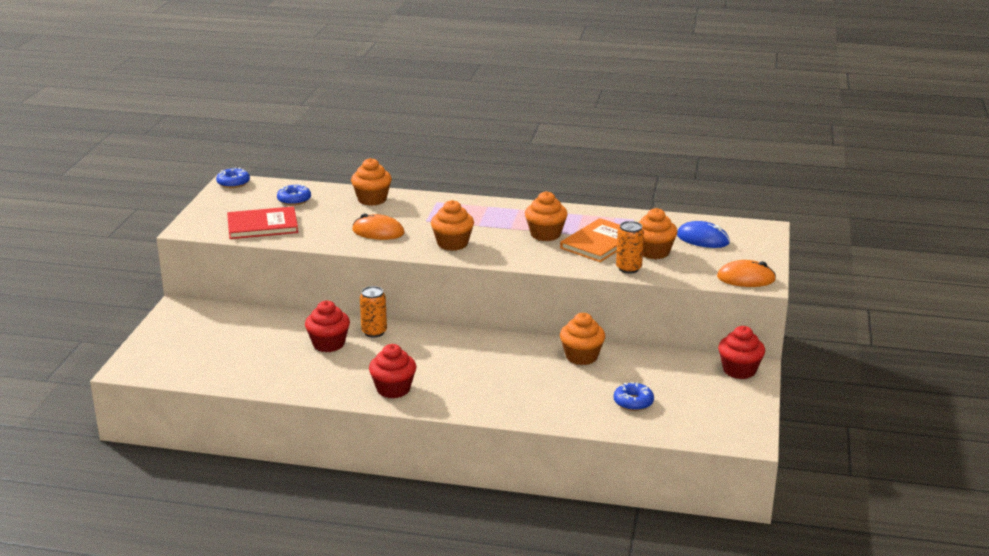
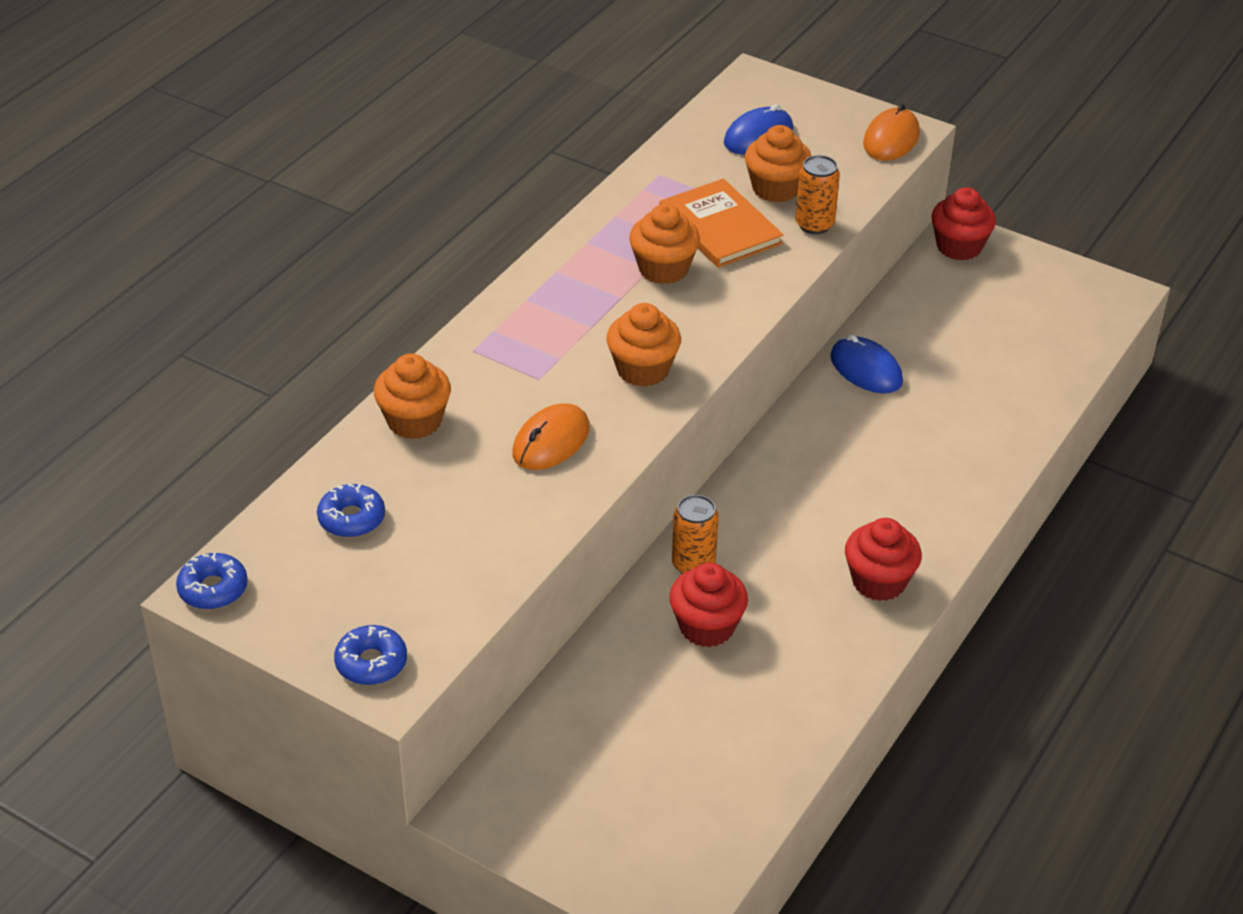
camera: 70 degrees left, 15 degrees up
(262, 225) = (439, 580): red book -> none
(581, 356) = (866, 369): orange cupcake -> blue mouse
(633, 402) = (1002, 358): blue donut -> blue donut (371, 663)

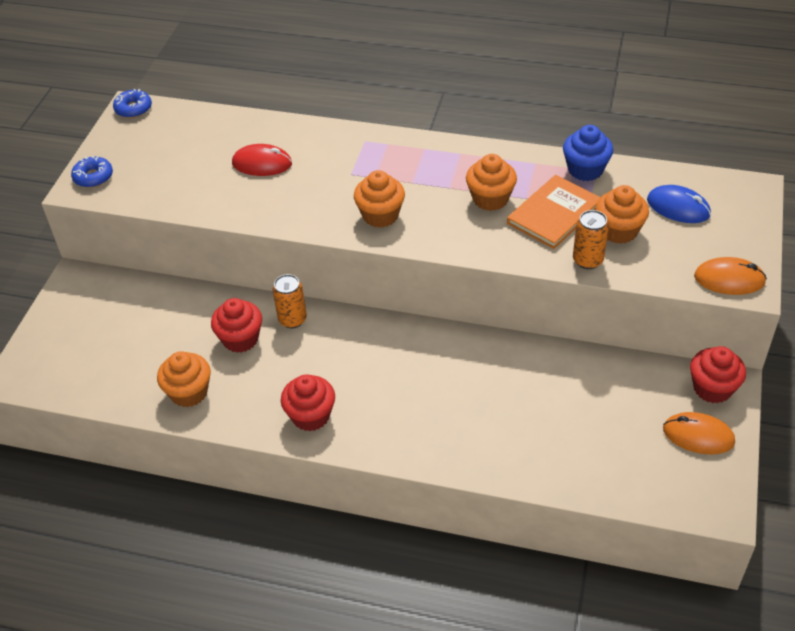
camera: 75 degrees right, 5 degrees up
(351, 518) = (201, 138): blue donut -> none
(414, 421) = (290, 137): orange cupcake -> orange cupcake (189, 392)
(460, 462) = (262, 163): none -> red mouse
(551, 441) = (295, 194): orange mouse -> orange mouse (698, 435)
(652, 181) = (585, 170): none -> blue cupcake
(866, 369) = (528, 363): blue mouse -> none

